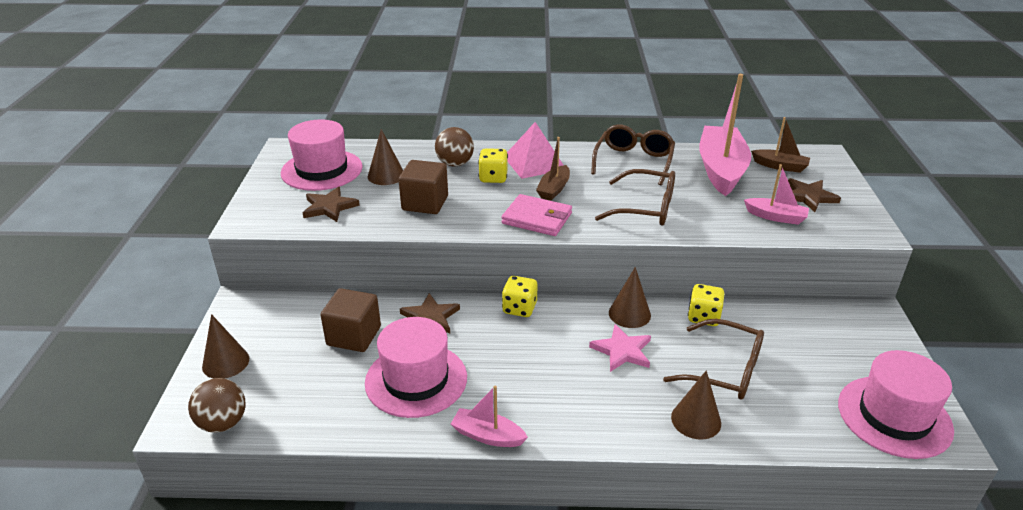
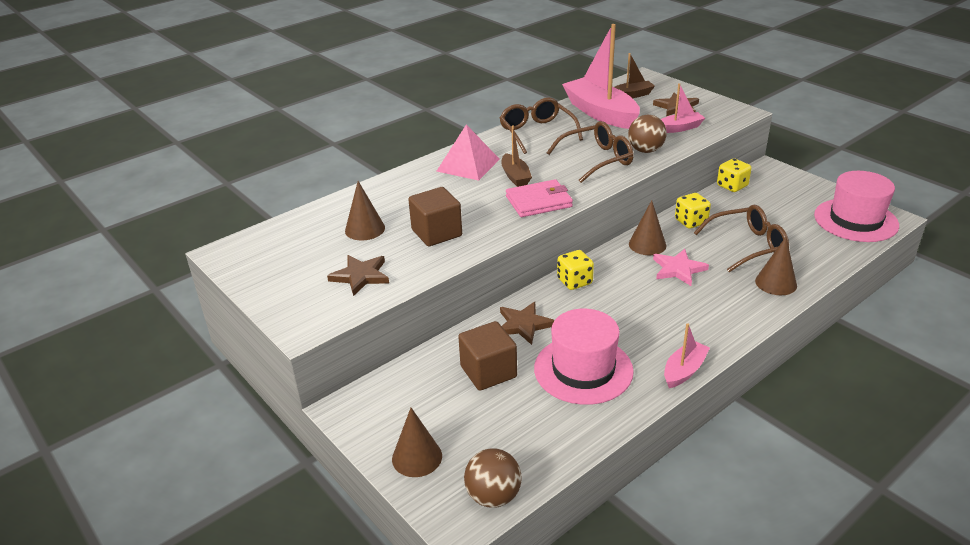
camera: 40 degrees left, 0 degrees up
(322, 170) = (297, 253): pink hat -> none
(455, 163) = (407, 193): brown ball -> brown ball (645, 150)
(487, 435) = (684, 370): pink boat -> pink boat turned 150 degrees clockwise
(493, 178) = (456, 189): yellow dice -> yellow dice (732, 186)

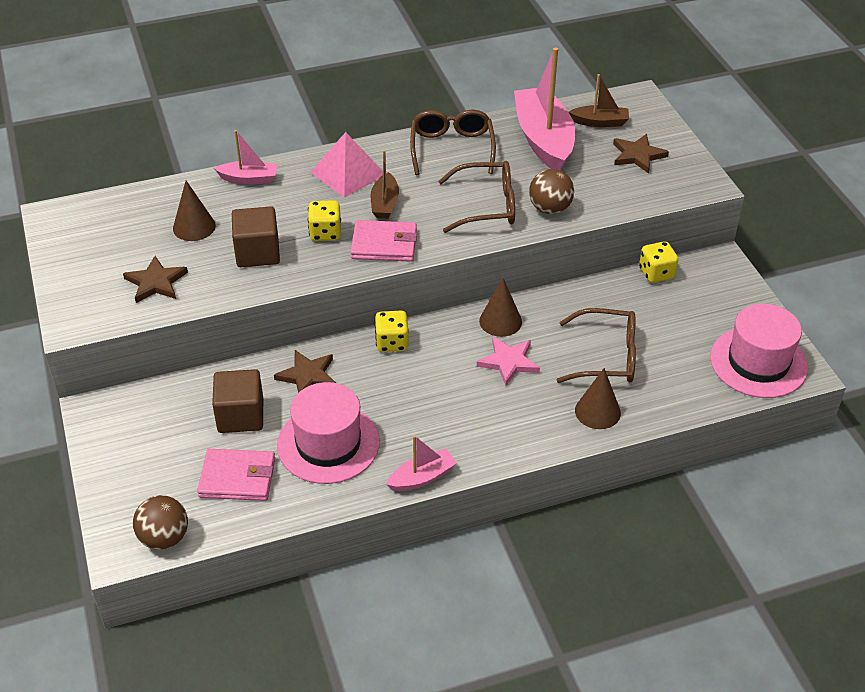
camera: 20 degrees right, 10 degrees up
(417, 457) = (125, 479): brown cone -> none
(524, 422) = (237, 478): none -> pink wallet
(679, 128) = (614, 187): pink boat -> pink boat (249, 179)
(691, 222) = (570, 307): yellow dice -> yellow dice (325, 233)

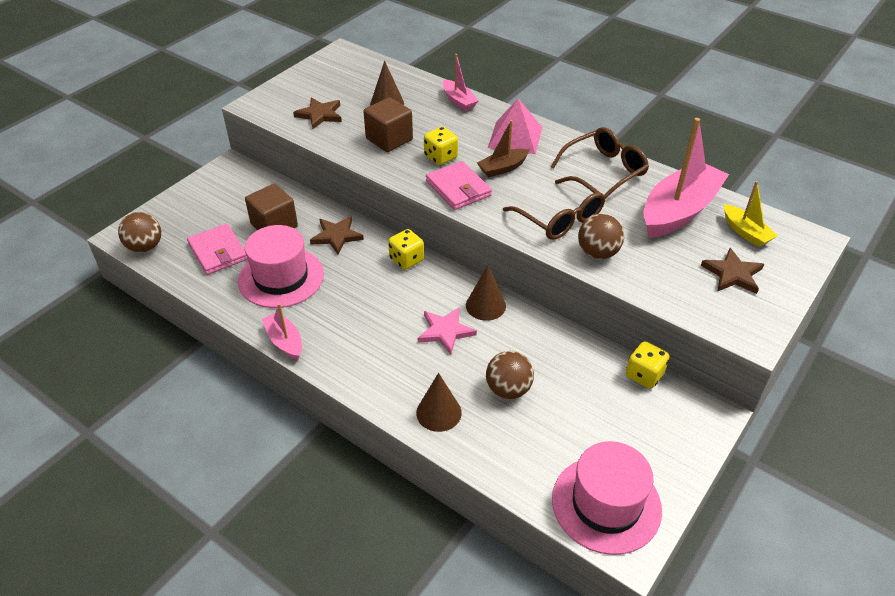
camera: 55 degrees right, 0 degrees up
(422, 477) = (284, 341): pink boat -> pink boat turned 150 degrees counterclockwise
(600, 122) = (745, 232): brown boat -> yellow boat
(607, 357) = (508, 389): brown glasses -> brown ball

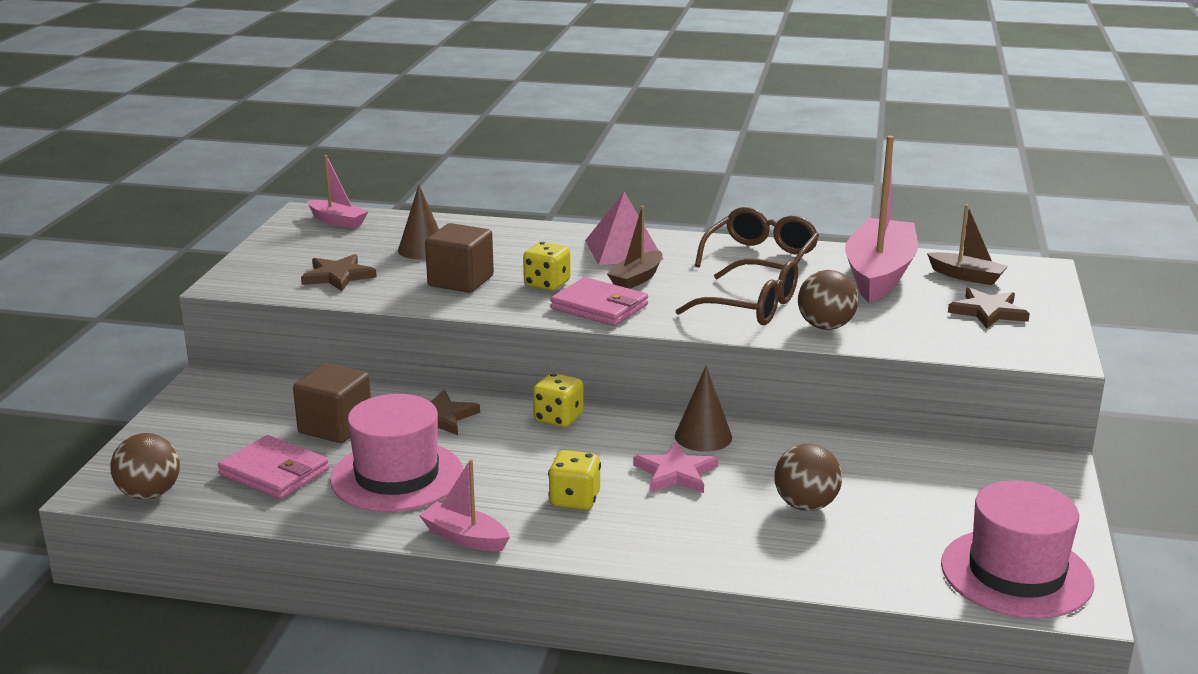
camera: 25 degrees left, 20 degrees down
(438, 412) = (741, 550): brown cone -> none
(458, 101) = (517, 231): pink boat -> pink boat (337, 221)
(644, 375) = (949, 451): yellow dice -> yellow dice (574, 500)
(745, 232) = (966, 276): yellow boat -> brown boat

